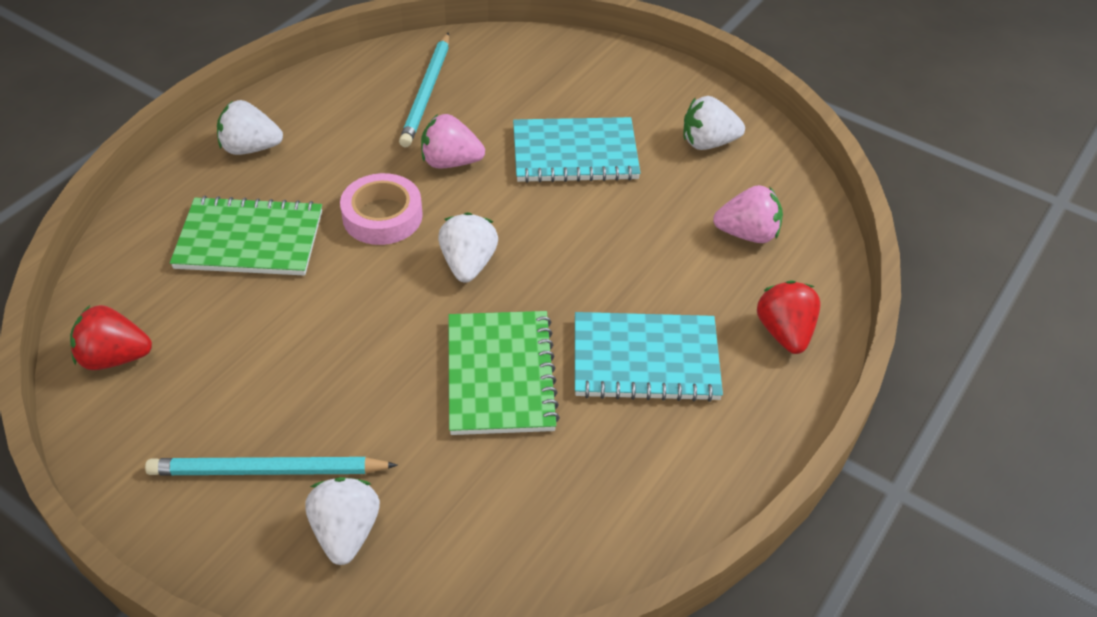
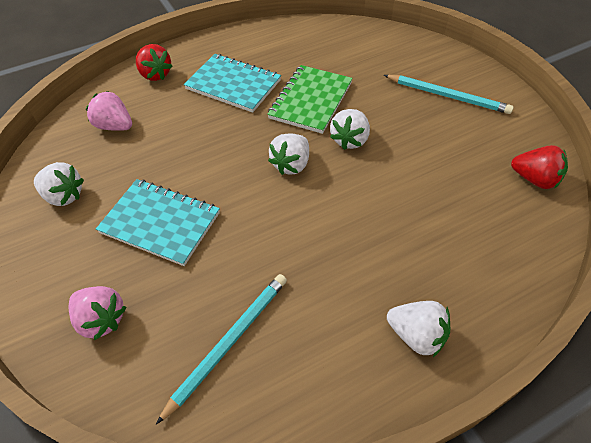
camera: 150 degrees left, 5 degrees up
(250, 240) = (434, 236): green notebook -> none
(346, 532) = (416, 64): white strawberry -> white strawberry (350, 140)
(382, 216) = (330, 220): pink tape -> none
(450, 162) = (255, 250): pink strawberry -> pink strawberry (101, 319)
(784, 333) = (155, 75): red strawberry -> red strawberry turned 60 degrees counterclockwise

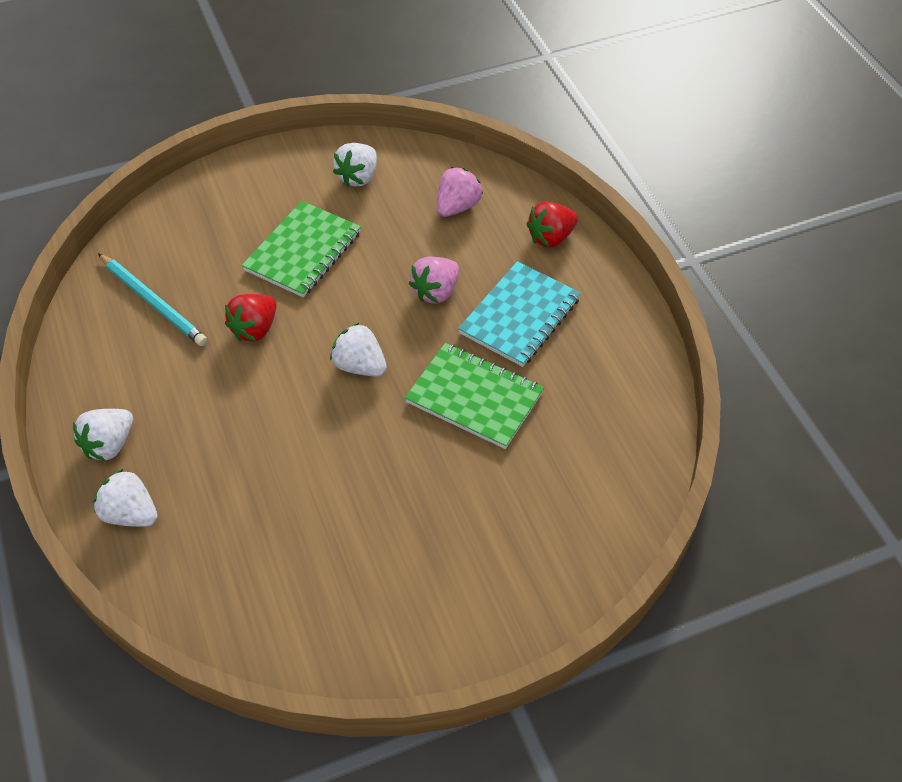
camera: 95 degrees right, 0 degrees up
(101, 319) = (206, 217): pink strawberry -> pink strawberry (436, 292)
(160, 223) = (303, 251): turquoise notebook -> green notebook
(350, 140) = (390, 431): white strawberry -> white strawberry (130, 514)
(447, 96) = (459, 569): turquoise pencil -> none
(534, 179) = (273, 629): red strawberry -> red strawberry (255, 329)

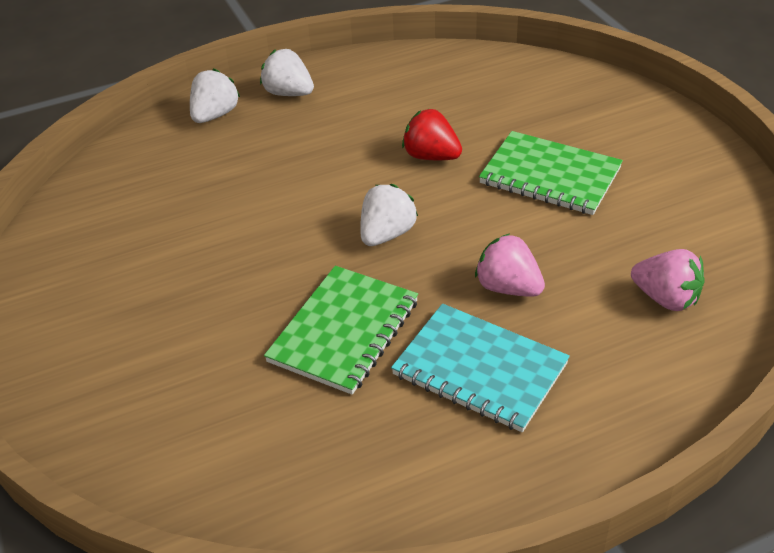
camera: 90 degrees right, 10 degrees down
(153, 302) = (458, 91): turquoise pencil -> none
(358, 177) = (687, 206): white strawberry -> none
(551, 238) = (635, 400): red strawberry -> none

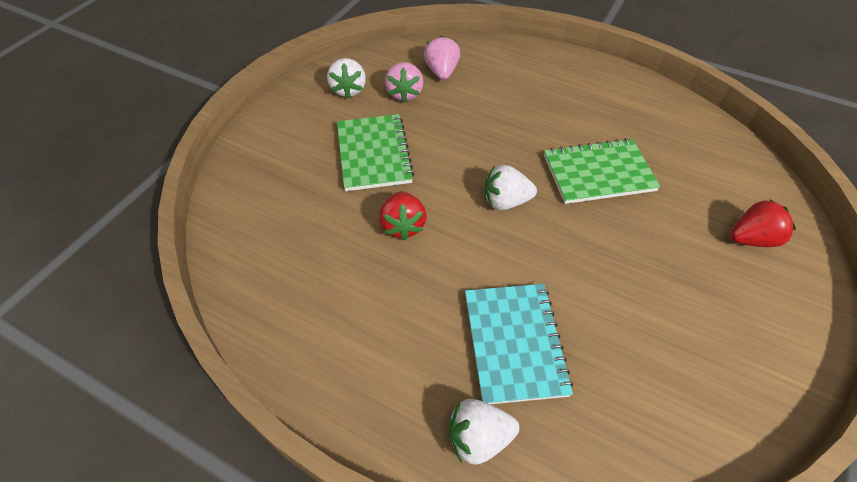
camera: 130 degrees left, 10 degrees up
(127, 392) = (752, 239): none -> red strawberry
(288, 93) = (393, 395): white strawberry -> white strawberry (348, 90)
(479, 370) = (559, 110): turquoise notebook -> turquoise notebook (514, 343)
(508, 287) = (493, 127): pink strawberry -> pink strawberry (405, 94)

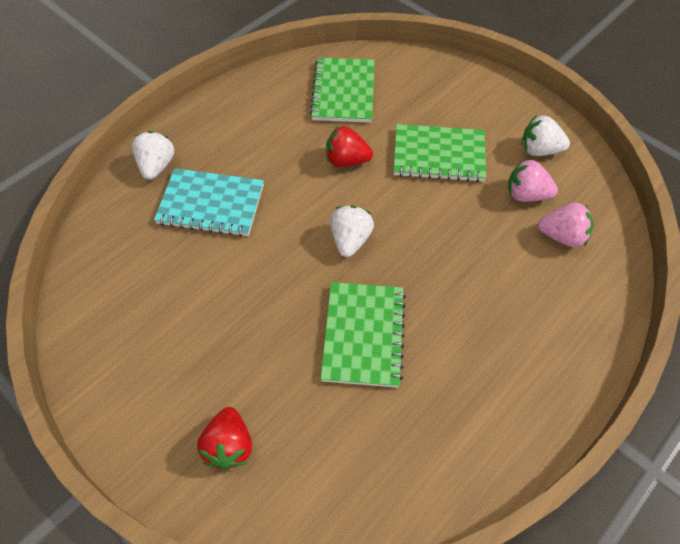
camera: 105 degrees right, 5 degrees up
(292, 252) = (343, 92): none -> green notebook

